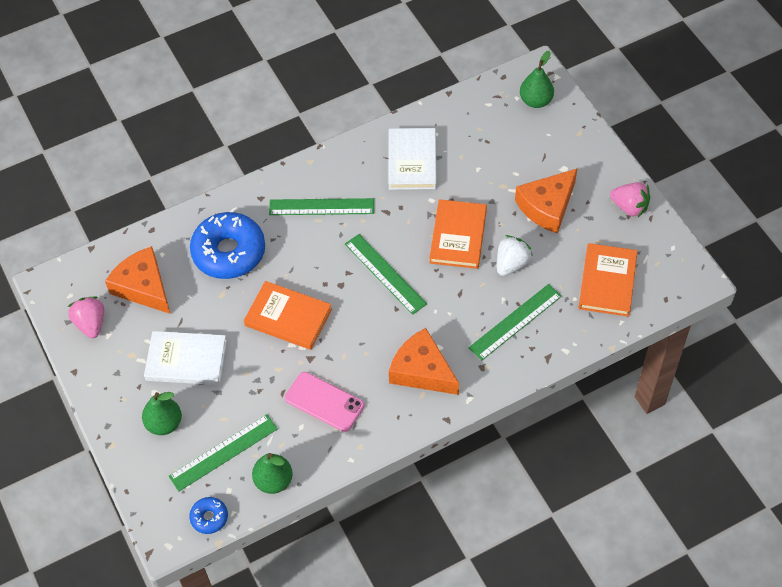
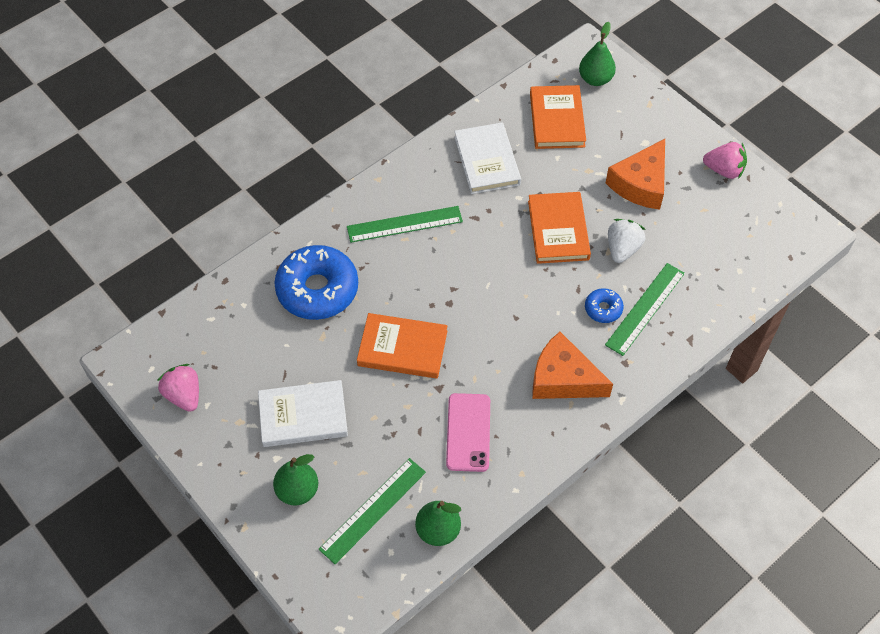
camera: 15 degrees left, 0 degrees up
(143, 287) = (232, 344): orange cheese -> none
(209, 517) = (377, 587): blue donut -> blue donut (603, 309)
(324, 402) = (468, 432): pink phone -> pink phone turned 75 degrees clockwise
(385, 274) = (493, 283): green ruler -> none
(607, 282) = (726, 250): orange book -> orange book (557, 120)

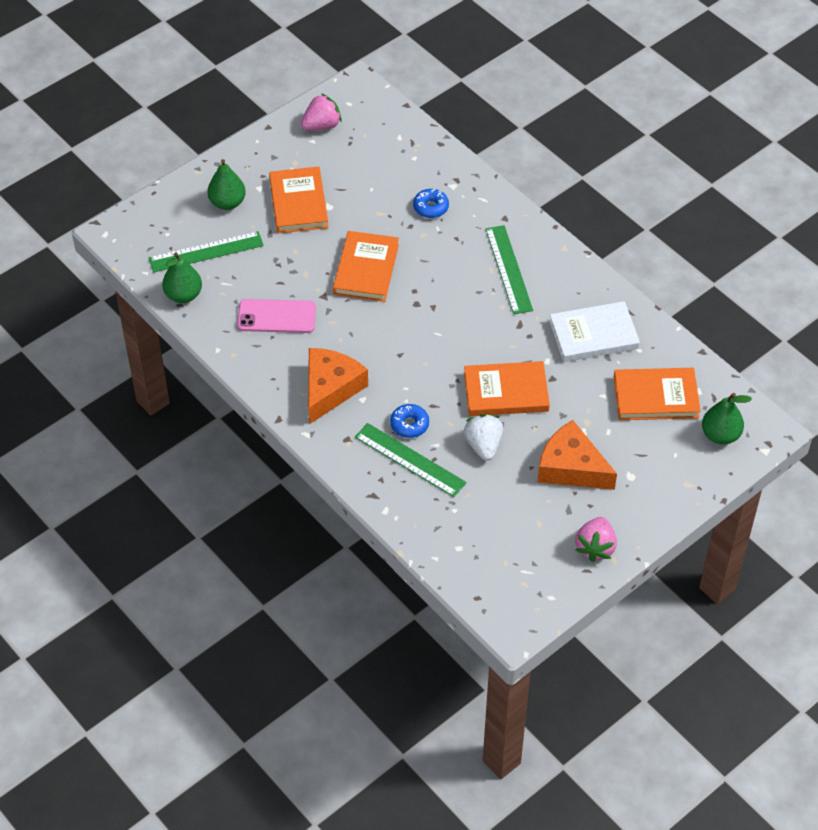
camera: 90 degrees right, 5 degrees down
(303, 416) = (298, 203): white book -> orange book
(317, 289) = (431, 207): blue donut -> blue donut, size x0.46
(373, 510) = (206, 252): green ruler -> green ruler turned 60 degrees counterclockwise
(622, 249) = (483, 445): white strawberry -> white strawberry turned 120 degrees counterclockwise

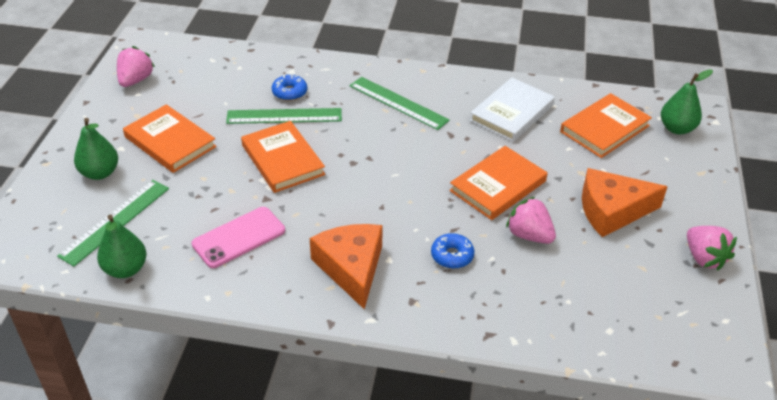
camera: 40 degrees left, 10 degrees down
(410, 460) = (485, 284): green ruler -> green ruler (284, 116)
(483, 445) = (529, 235): white strawberry -> pink strawberry

